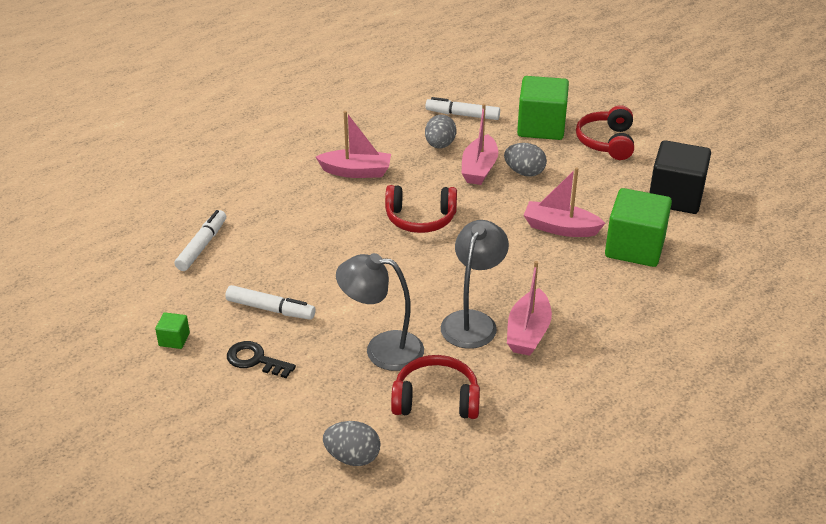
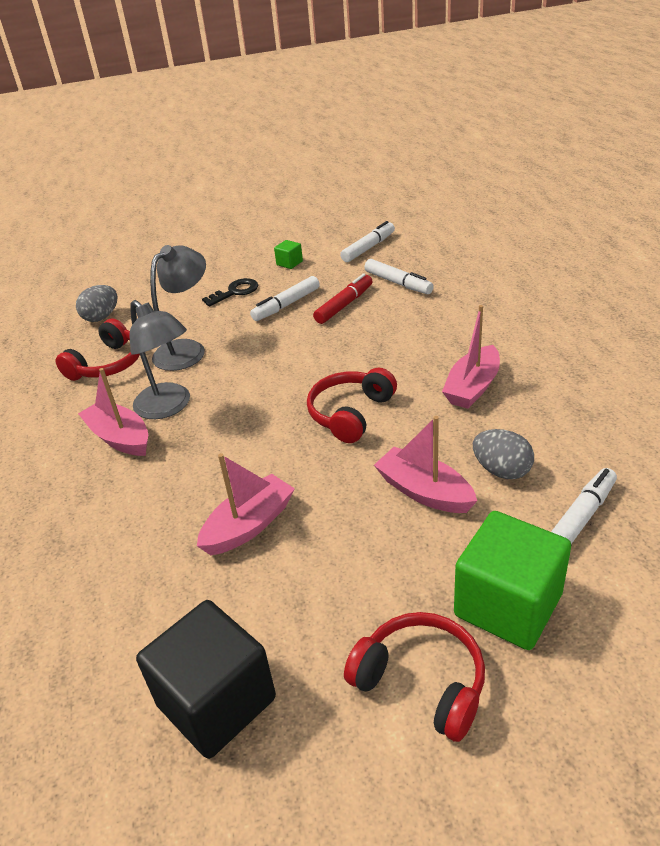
camera: 120 degrees right, 0 degrees up
(123, 287) = (368, 248): none -> white marker
(257, 269) = (344, 305): none -> red marker
(524, 172) = (390, 535): grey egg -> none
(634, 248) = (156, 584): green cube -> none

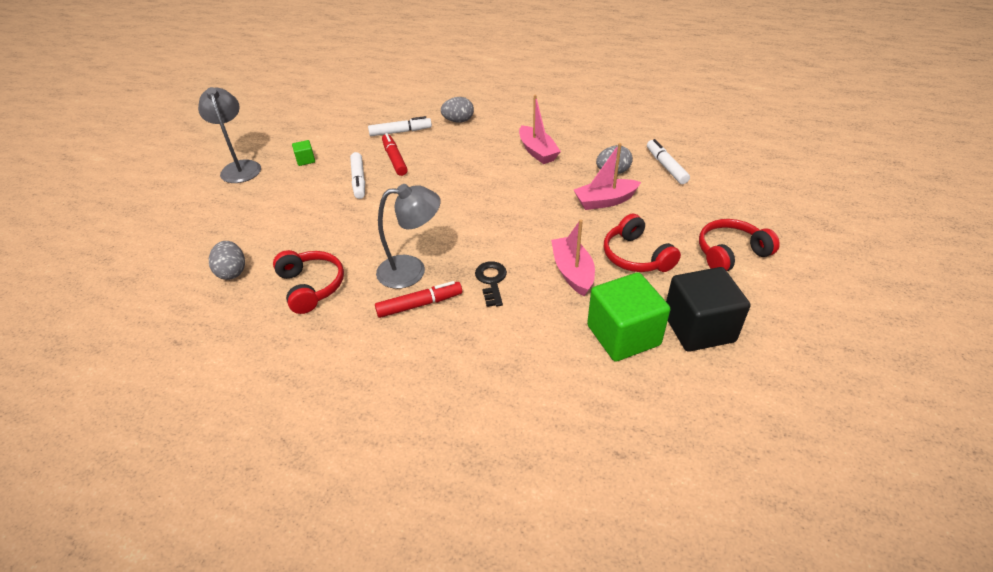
camera: 60 degrees left, 5 degrees up
(120, 438) = (420, 304): pink boat -> red marker
(187, 349) = (350, 241): grey lamp -> grey lamp (240, 167)
(235, 292) = (305, 195): black key -> black key (491, 281)
(350, 413) = (511, 199): red headphones -> red headphones (636, 256)
(368, 248) = (340, 125): white marker -> none
(466, 304) = (458, 121): none -> grey egg
(508, 605) = (703, 209): green cube -> green cube (623, 335)

